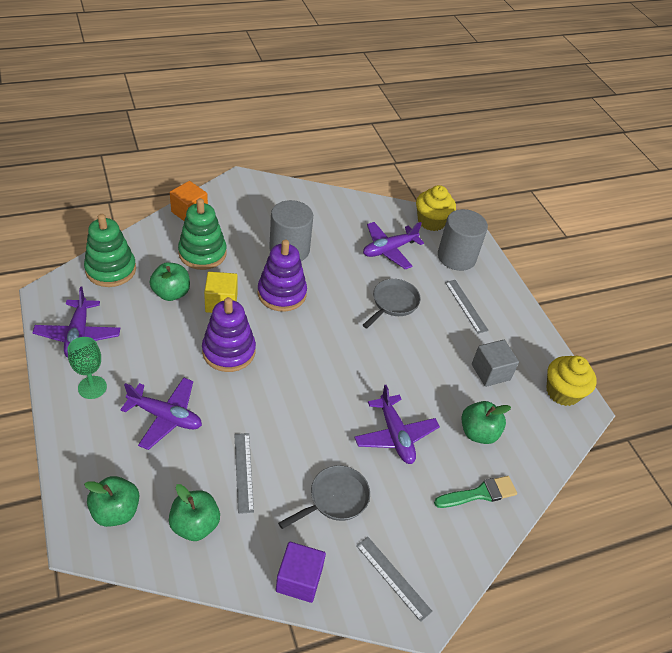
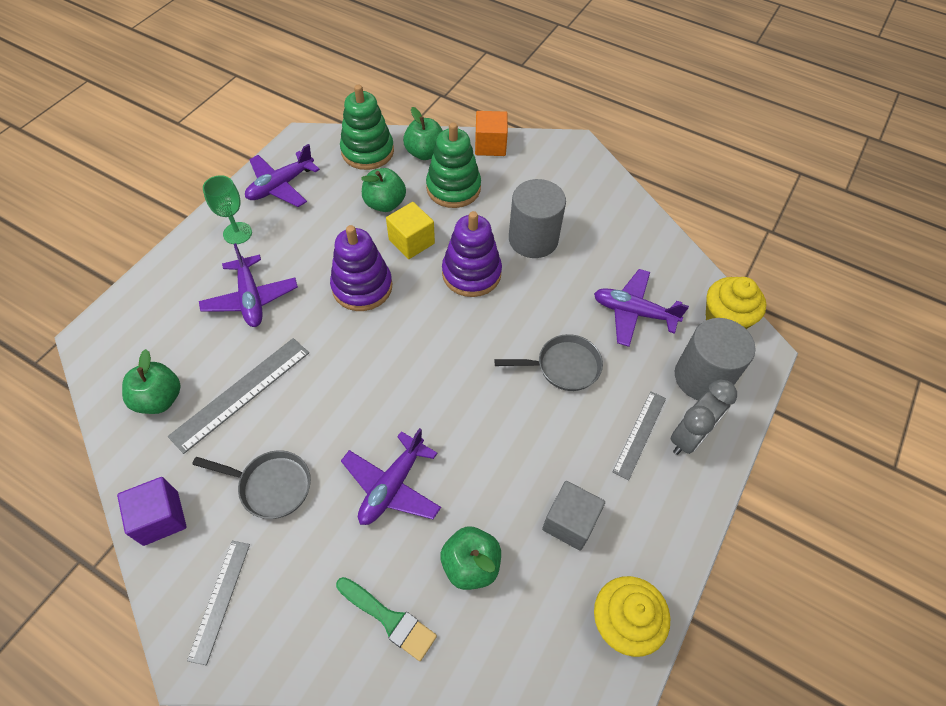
camera: 55 degrees right, 10 degrees up
(116, 511) = (132, 338): green apple -> green apple (425, 153)
(243, 472) = (241, 393): grey ruler -> grey ruler, size x1.55
(485, 289) = (689, 437): none -> grey clock

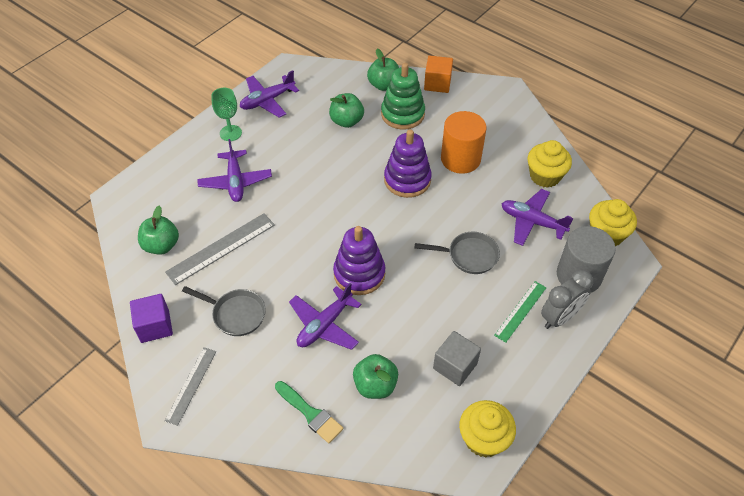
camera: 10 degrees right, 5 degrees down
(362, 287) = (321, 181): purple stacking toy -> purple stacking toy (359, 274)
(367, 151) = (338, 80): green stacking toy -> none
(411, 242) = (363, 152): yellow cube -> none
(533, 239) = (460, 159): grey cylinder -> orange cylinder
(638, 251) = (545, 176): none -> yellow cupcake
(639, 434) = (520, 311): grey ruler -> green ruler

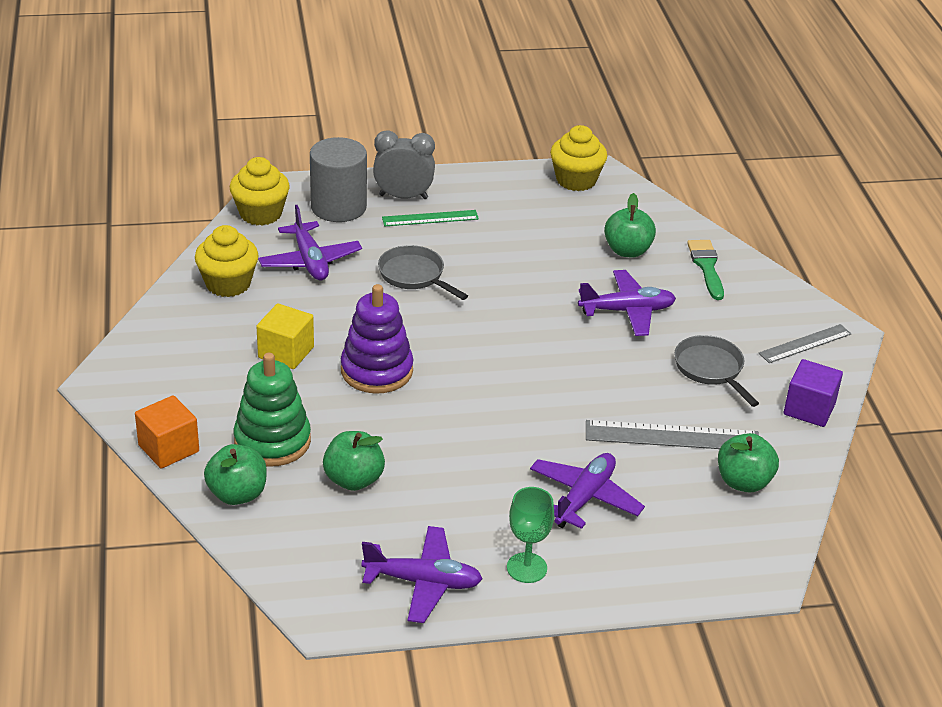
camera: 140 degrees left, 15 degrees down
(359, 274) = (544, 326): purple stacking toy -> none
(455, 366) = (541, 223): grey cube -> none
(460, 159) = (286, 352): orange cylinder -> yellow cube

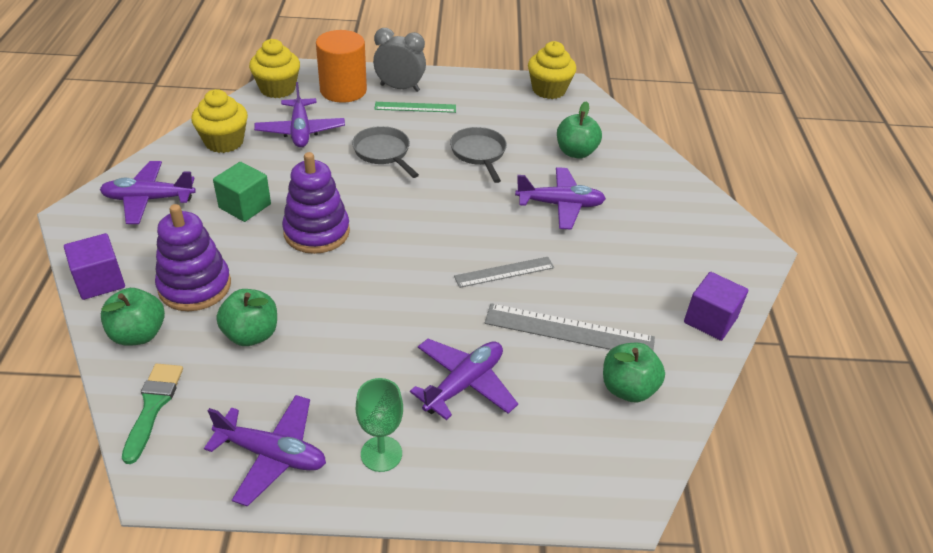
camera: 10 degrees right, 5 degrees up
(168, 448) = (100, 281): orange cube -> purple cube
(175, 358) = (149, 199): none -> purple plane
(272, 441) = (195, 286): green stacking toy -> purple stacking toy
(286, 352) = (245, 206): yellow cube -> green cube
(338, 207) = (343, 90): grey cylinder -> orange cylinder
(706, 267) = (643, 174): green brush -> green brush (153, 406)
(710, 369) = (623, 268): grey pan -> grey pan (479, 153)
(805, 343) = (719, 255): grey ruler -> grey ruler (504, 272)

